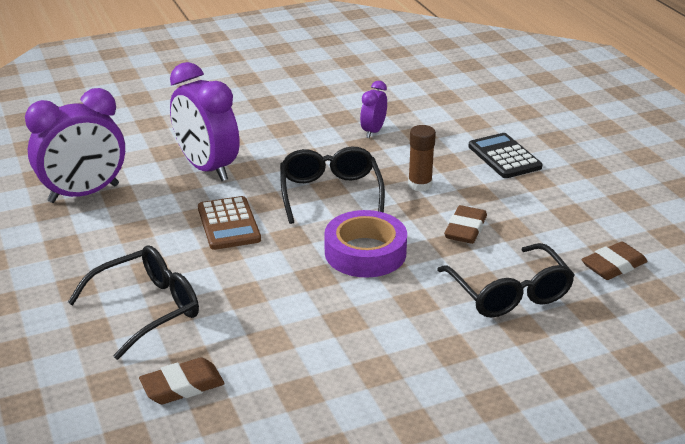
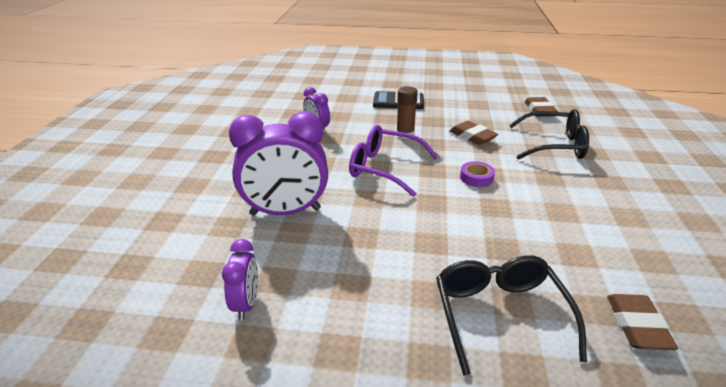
camera: 60 degrees left, 0 degrees up
(84, 194) = (246, 304): purple clock -> purple clock, size x0.51
(229, 224) = (388, 226): brown calculator -> none
(330, 193) = (384, 168): black glasses -> purple glasses
(365, 252) = (476, 178): purple tape -> purple tape, size x0.50

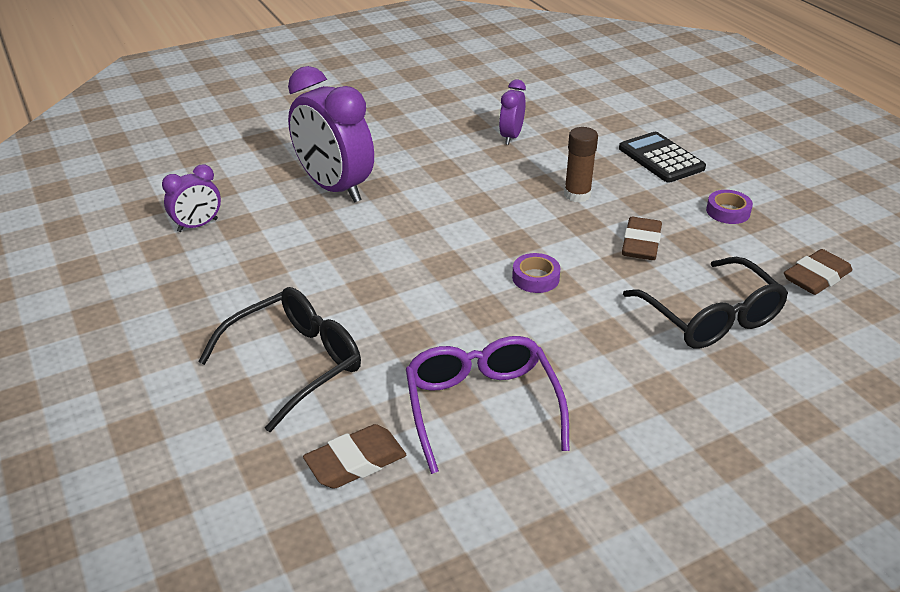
camera: 55 degrees right, 5 degrees up
(384, 168) = (479, 210): purple glasses -> purple glasses (481, 406)
(466, 106) = (728, 211): none -> purple tape

